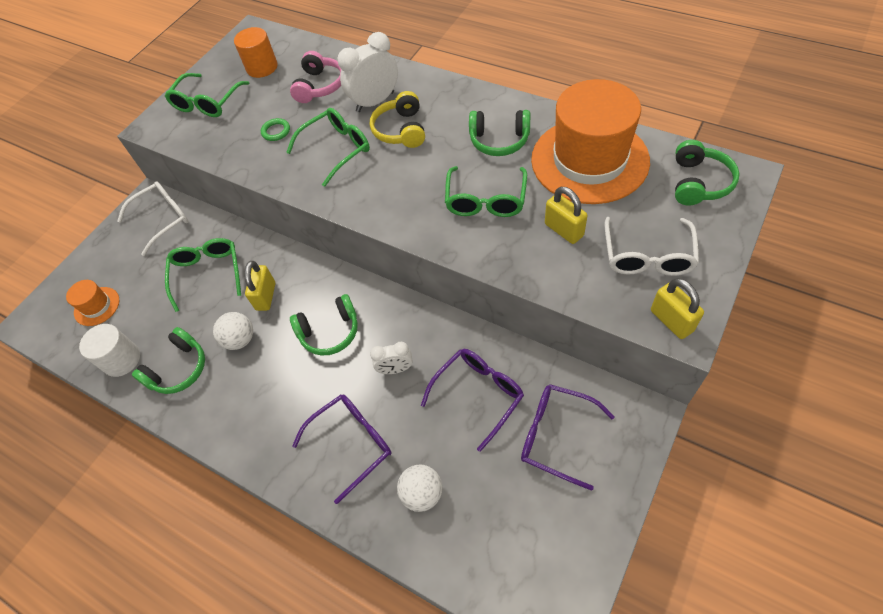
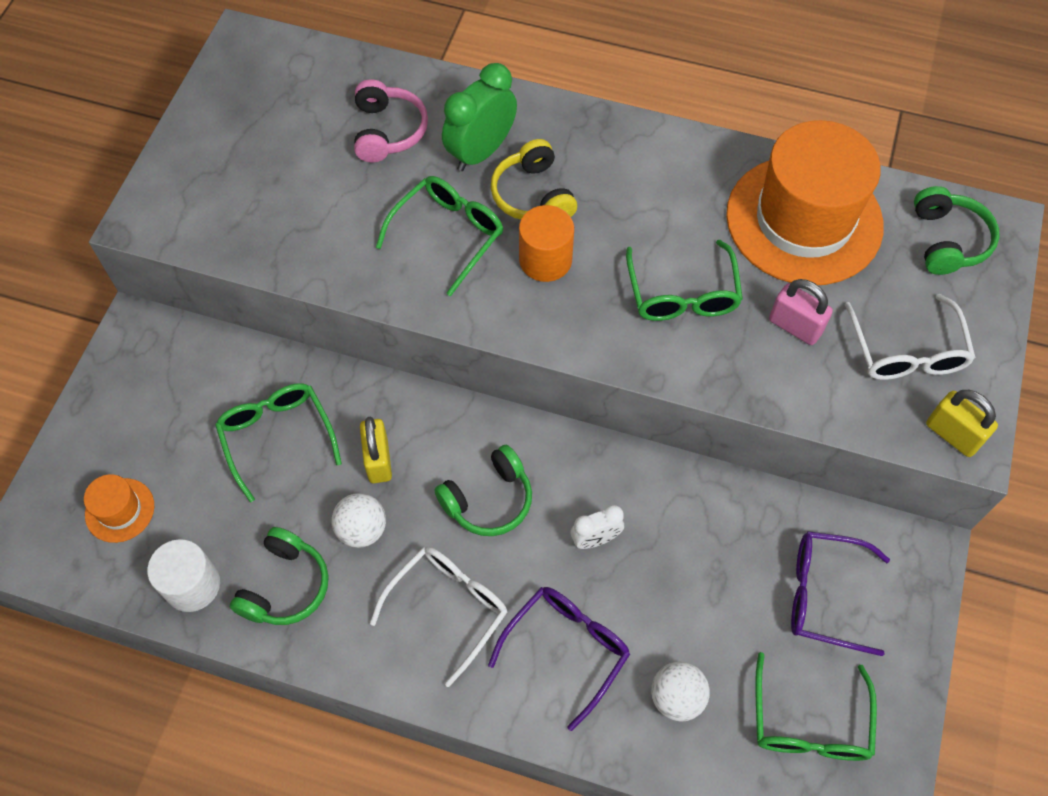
camera: 20 degrees left, 5 degrees up
(163, 219) = (173, 358): white glasses -> white glasses (448, 608)
(207, 103) = (218, 173): green glasses -> green glasses (809, 722)
(262, 67) = (284, 104): orange cylinder -> orange cylinder (545, 260)
(276, 131) = (346, 213): green ring -> none
(375, 102) = (481, 152): white clock -> green clock
(478, 395) = (714, 557): purple glasses -> none
(499, 140) = (676, 200): green headphones -> none
(563, 230) = (795, 326): yellow padlock -> pink padlock

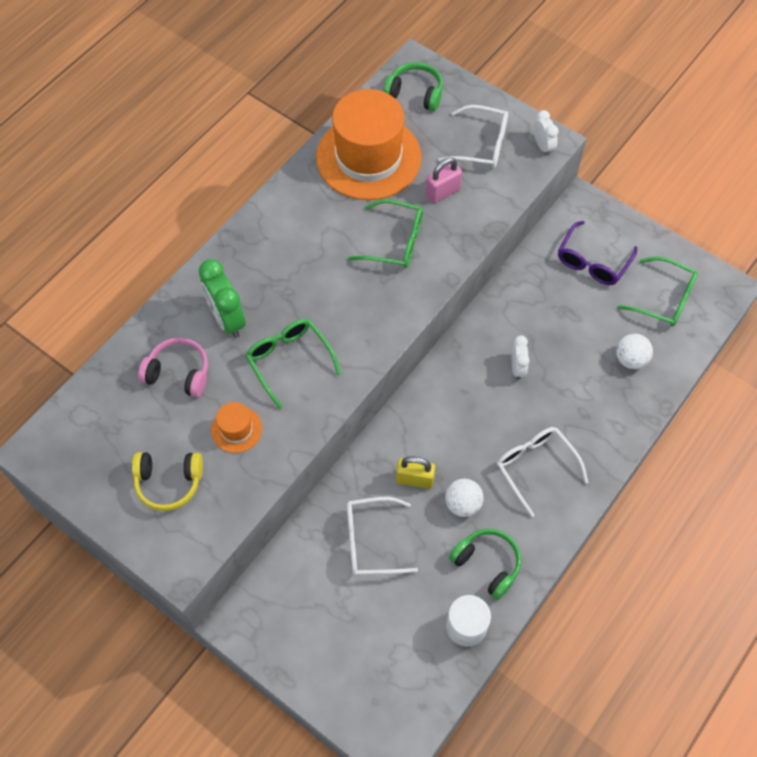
camera: 70 degrees left, 0 degrees up
(120, 510) = (390, 665): orange hat -> orange hat (236, 429)
(277, 437) = (371, 541): green glasses -> white glasses
(488, 500) = (469, 420): green headphones -> none
(533, 195) = (279, 299): yellow headphones -> yellow headphones (169, 483)
(545, 260) = (336, 309): orange cylinder -> none
(566, 649) = (583, 408): purple glasses -> none
(952, 434) = (542, 146): yellow padlock -> white clock

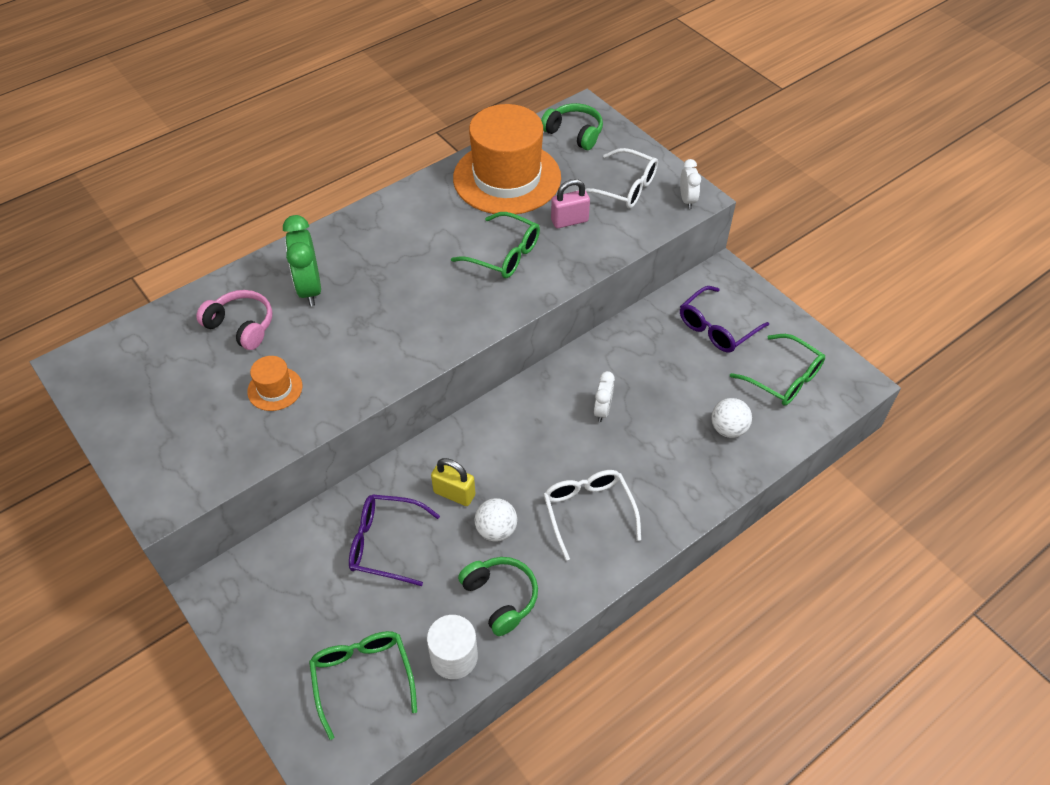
camera: 15 degrees right, 10 degrees down
(169, 483) = (186, 423): yellow headphones -> none
(289, 361) = (354, 338): green glasses -> green glasses (362, 678)
(371, 541) = (385, 544): white glasses -> purple glasses

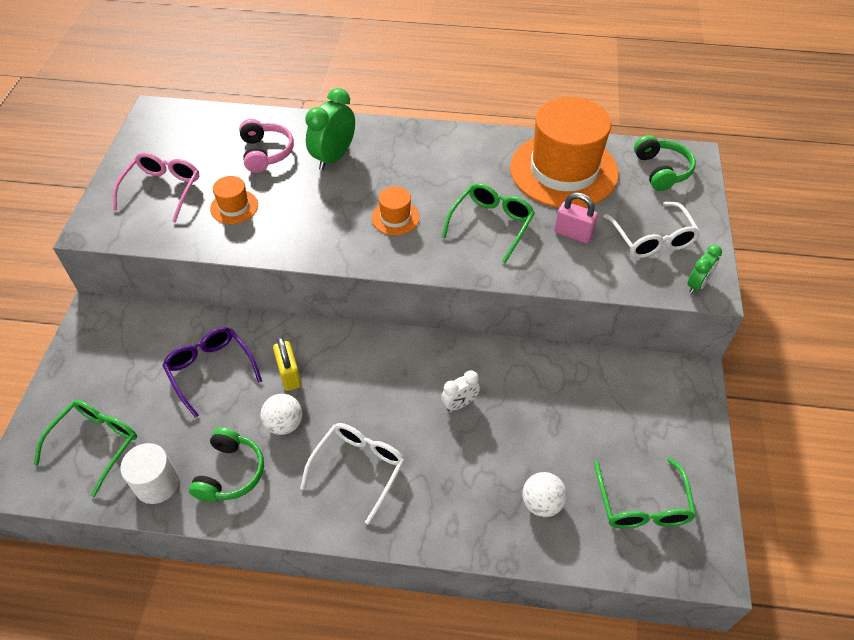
camera: 45 degrees right, 0 degrees up
(184, 424) = (162, 190): none -> pink glasses
(425, 300) = (395, 217): none -> orange hat
(504, 254) = (491, 224): green glasses -> green glasses turned 135 degrees counterclockwise
(687, 200) = (697, 285): white clock -> green clock
(717, 328) = (631, 416): purple glasses -> none

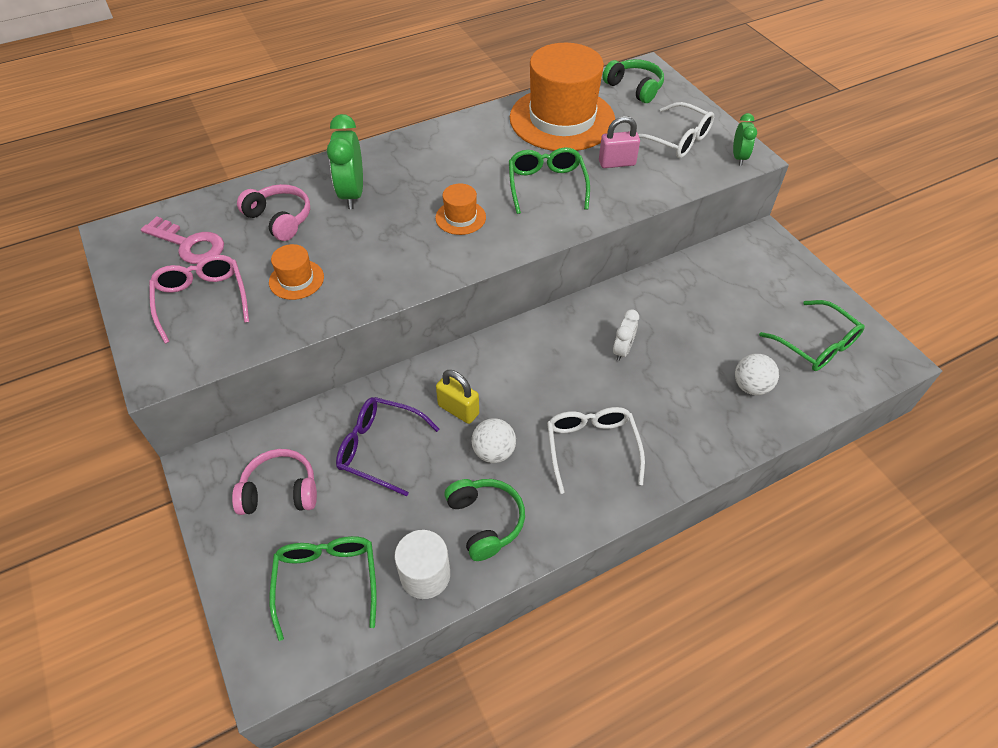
camera: 35 degrees left, 0 degrees up
(123, 360) = (280, 491): none -> pink headphones
(191, 143) = (189, 244): none -> pink key

